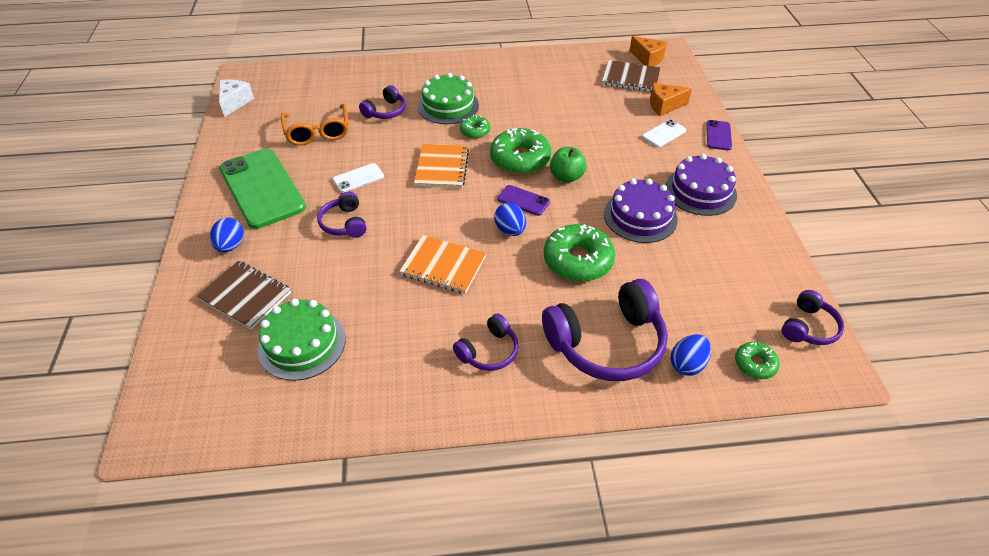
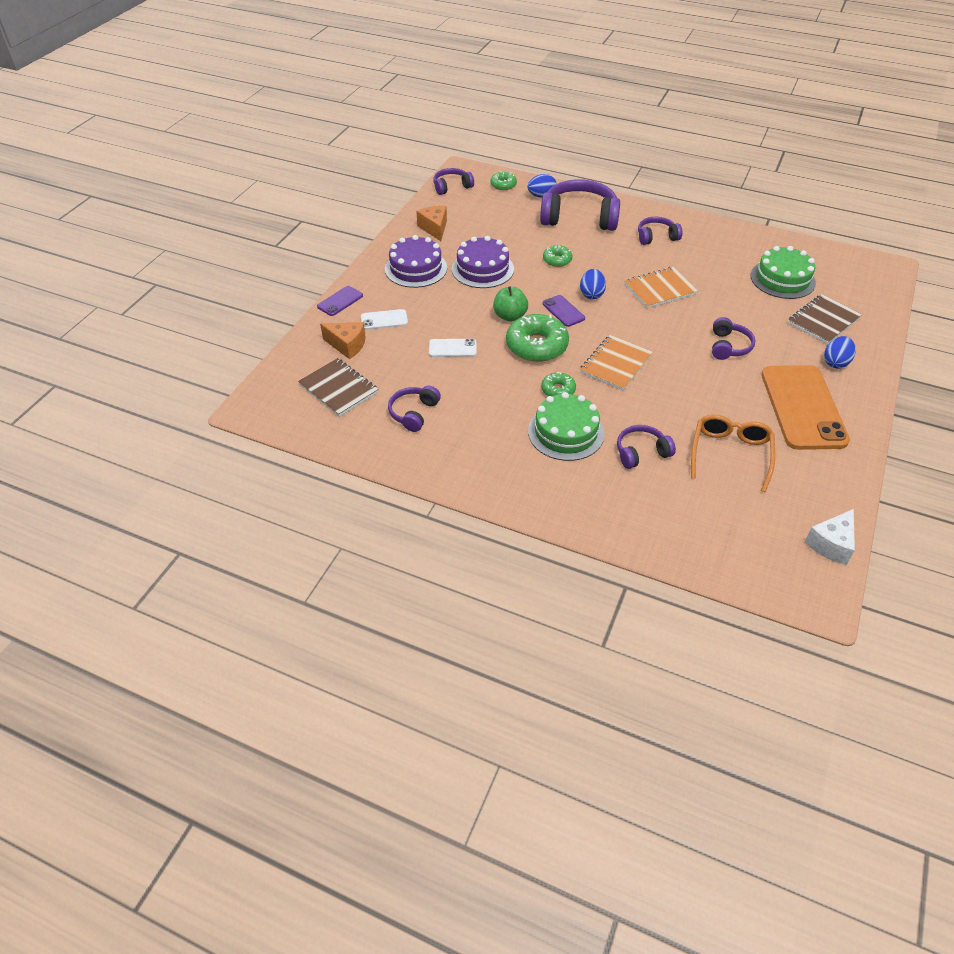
camera: 150 degrees left, 0 degrees up
(245, 296) = (823, 320): brown notebook -> brown notebook turned 75 degrees clockwise
(262, 188) = (803, 407): green phone -> orange phone
(358, 178) = (702, 383): white phone -> white phone (452, 348)
(443, 266) = (659, 289): orange notebook -> orange notebook turned 75 degrees counterclockwise
(563, 82) = (413, 413): none -> purple headphones
(578, 260) = (557, 260): green donut -> green donut, size x0.53
(648, 59) = (288, 406): orange cheese -> orange cheese (434, 228)

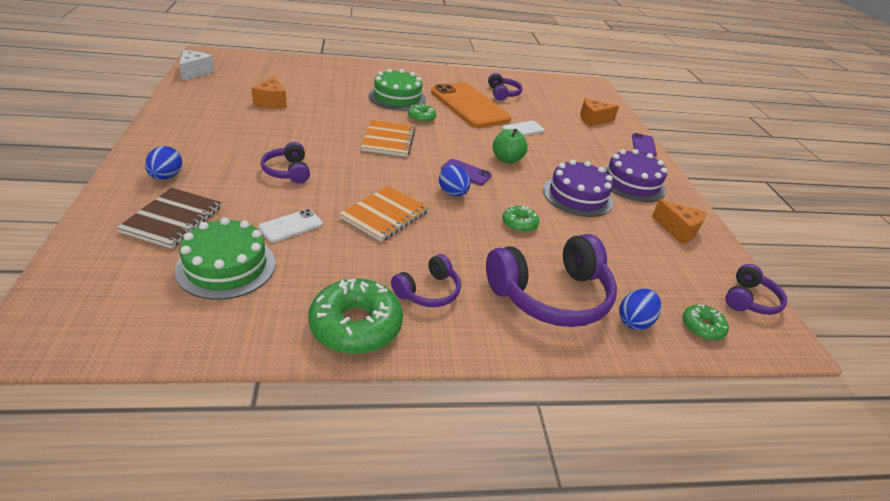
camera: 145 degrees right, 10 degrees down
(338, 389) = (562, 98): brown notebook -> none
(384, 320) = (594, 139): white phone -> white phone (291, 226)
(536, 346) = (463, 142): green donut -> green donut (356, 325)
(641, 452) = (338, 95): purple headphones -> none
(730, 454) = (271, 102): orange glasses -> orange cheese
(803, 407) = (208, 136): orange phone -> orange phone (469, 106)

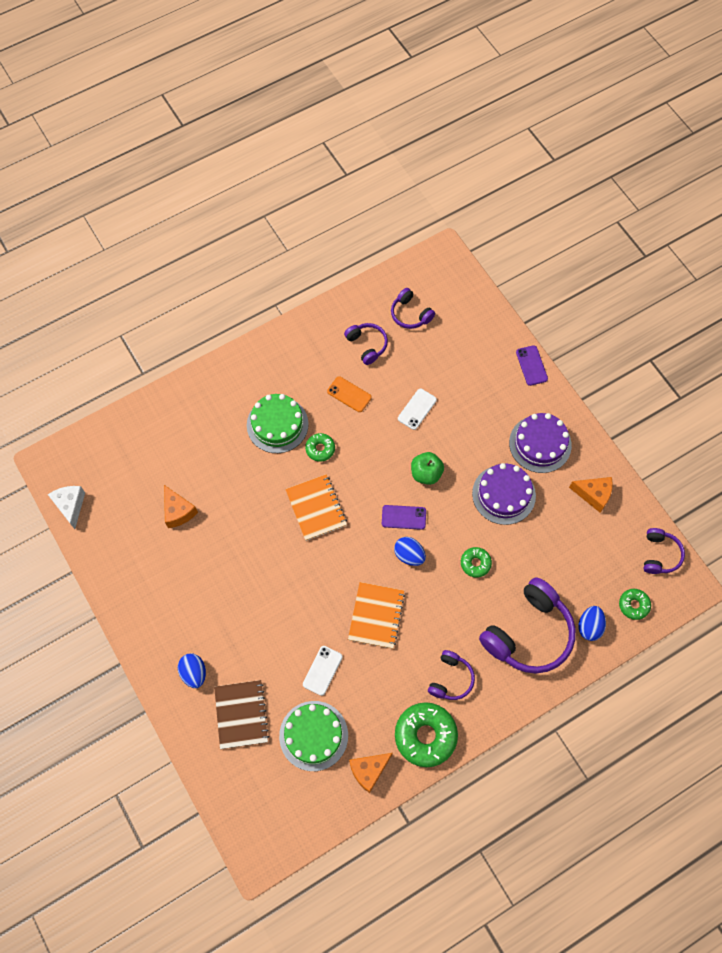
camera: 20 degrees left, 30 degrees up
(287, 171) = (271, 608): purple headphones -> purple headphones (410, 314)
(469, 106) = (349, 394): orange phone -> orange phone, size x0.44
(593, 120) = (471, 343): orange cheese -> orange cheese (369, 771)

